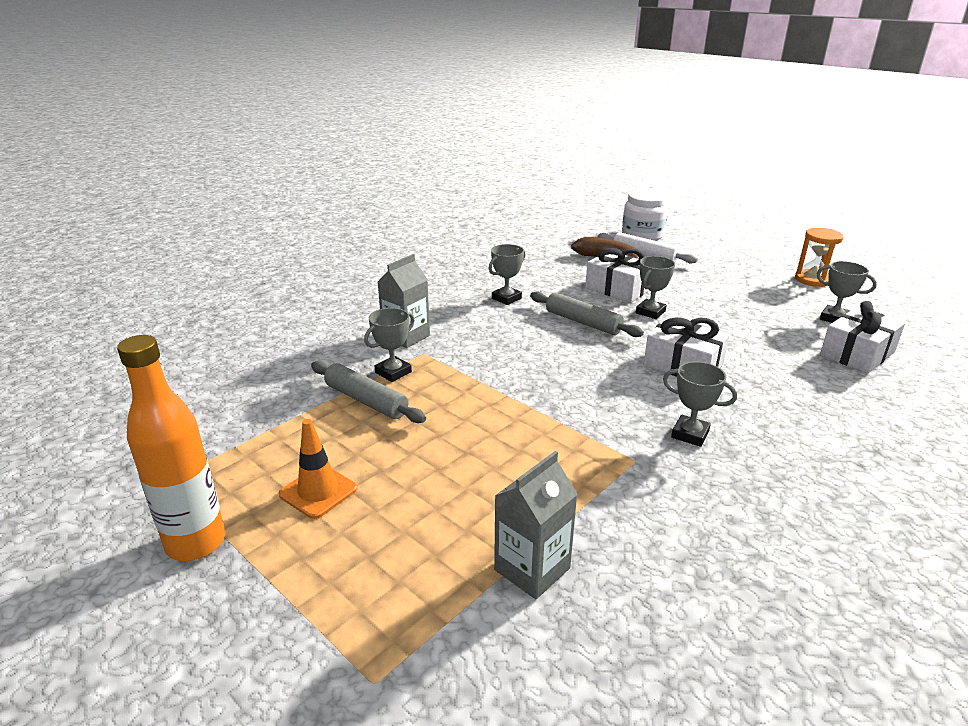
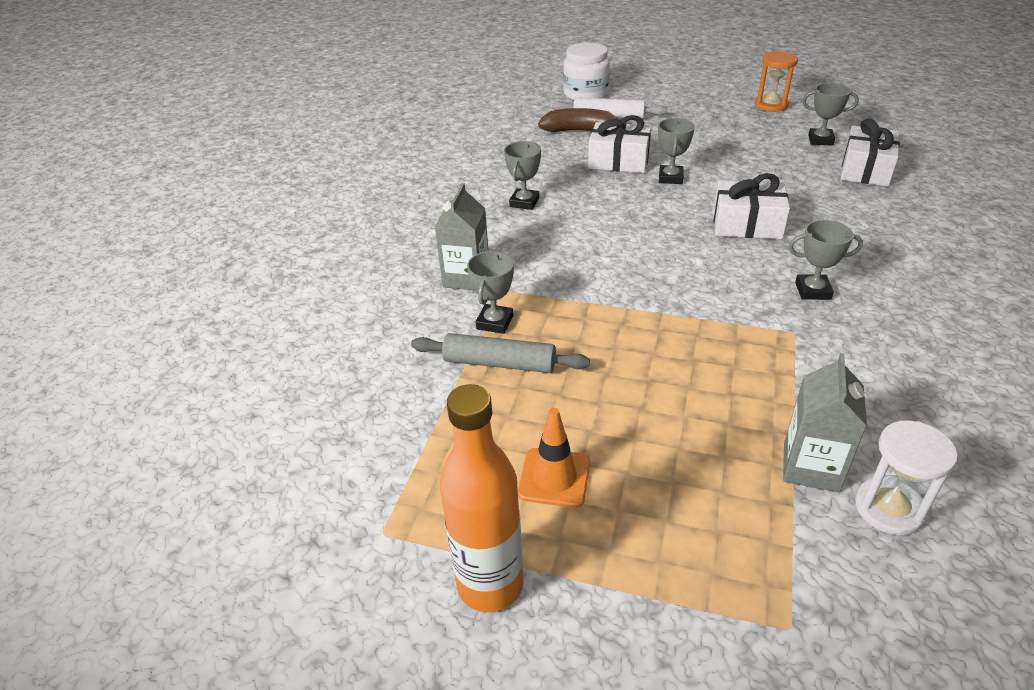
camera: 25 degrees left, 10 degrees up
(568, 632) = (888, 508): none -> white hourglass
(583, 322) = (622, 207): grey rolling pin -> none

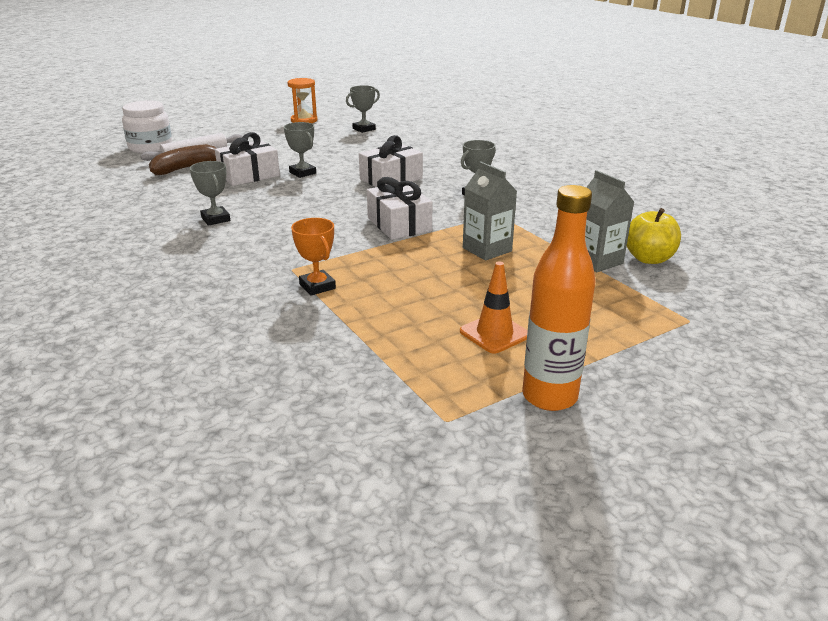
camera: 50 degrees left, 10 degrees down
(466, 278) = (248, 274): grey carton -> grey carton (487, 249)
(495, 322) = (317, 286): grey trophy -> orange trophy
(499, 363) = (361, 303): grey rolling pin -> none
(865, 170) = (411, 135): white gift -> white gift (399, 224)
(888, 508) = (648, 258): white hourglass -> yellow apple

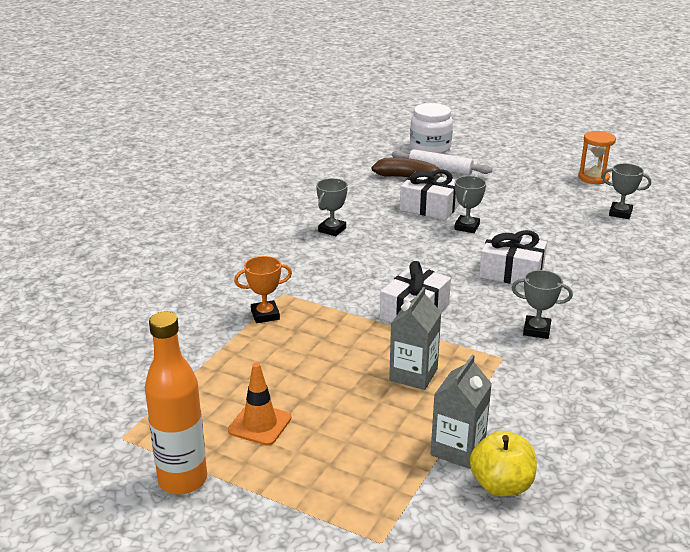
camera: 60 degrees right, 0 degrees up
(317, 286) = (265, 315): orange trophy -> orange trophy turned 45 degrees clockwise

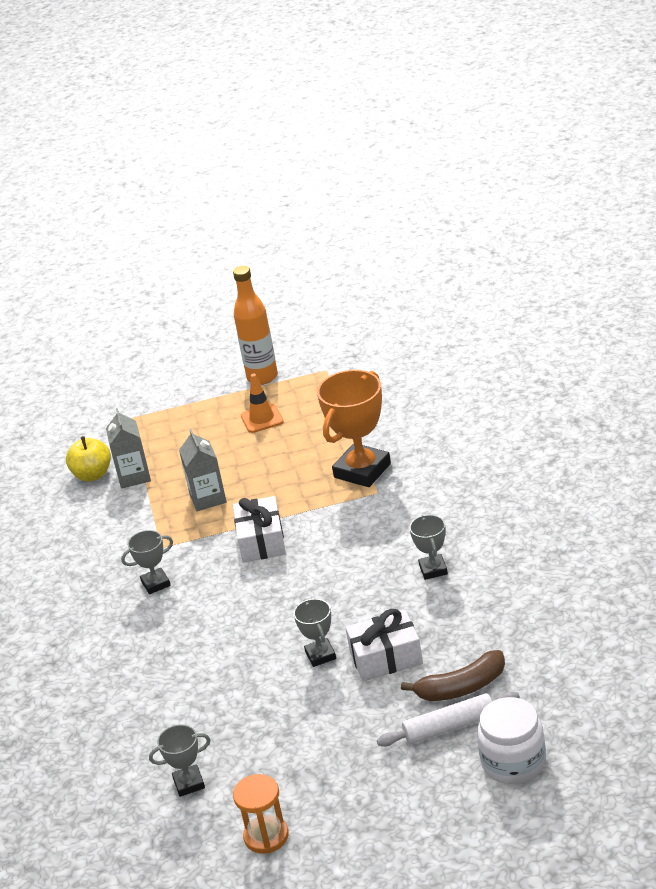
camera: 145 degrees right, 5 degrees up
(265, 315) = (362, 470): orange trophy -> orange trophy, size x1.92
(511, 272) = (226, 627): white gift -> none

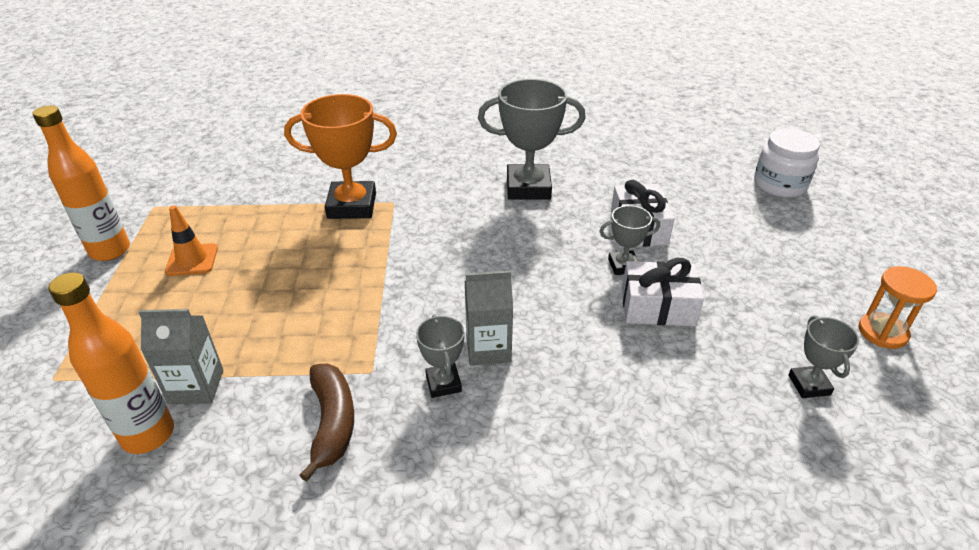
camera: 85 degrees left, 5 degrees up
(92, 475) = (148, 435): yellow apple -> orange bottle
(208, 498) = (306, 319): grey carton -> grey carton (488, 348)
(261, 541) = (418, 285): white gift -> white gift (657, 306)
(362, 470) = (352, 206): orange trophy -> orange trophy turned 45 degrees counterclockwise
(433, 570) = (528, 187): grey trophy -> grey trophy, size x1.92
(449, 727) = (736, 207): white rolling pin -> none
(461, 687) = (688, 195): brown banana -> brown banana (332, 423)

